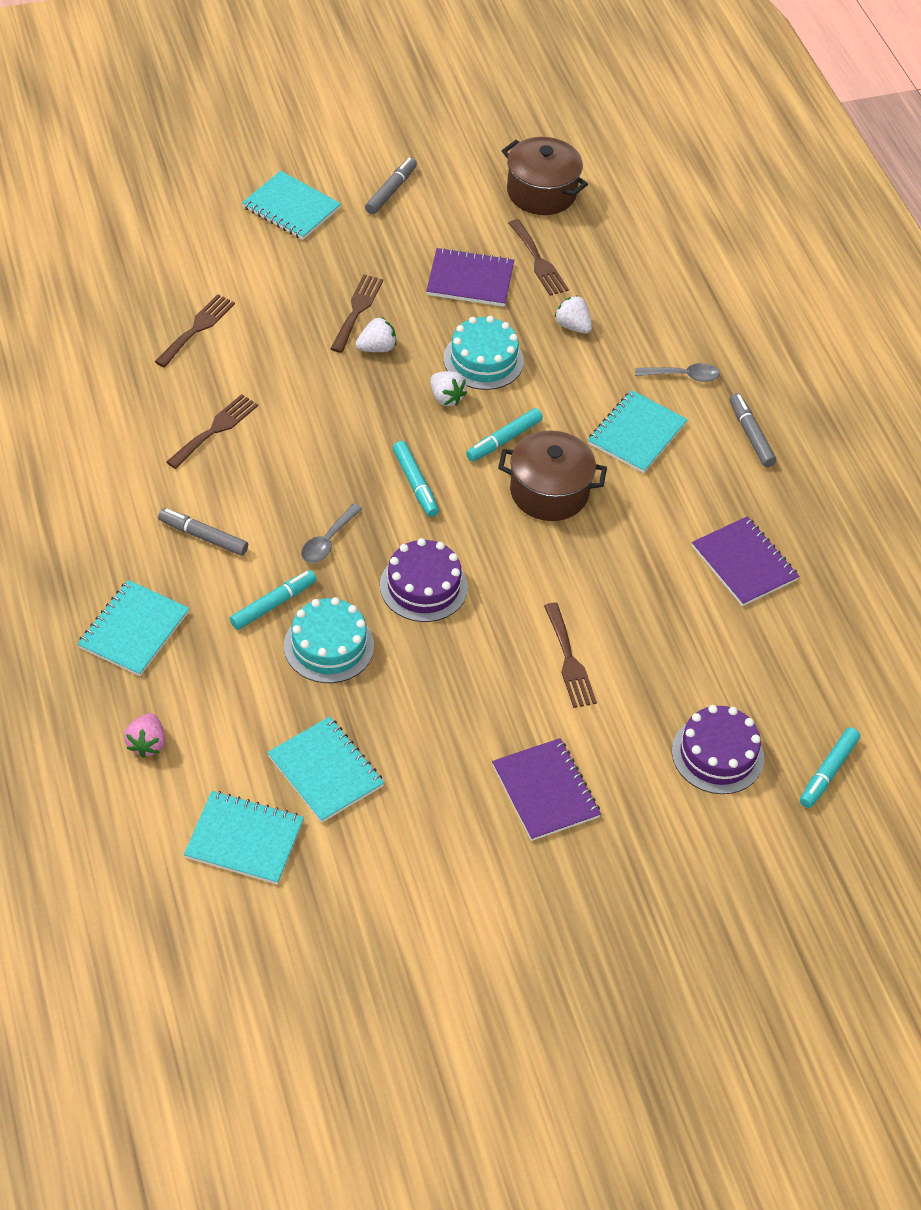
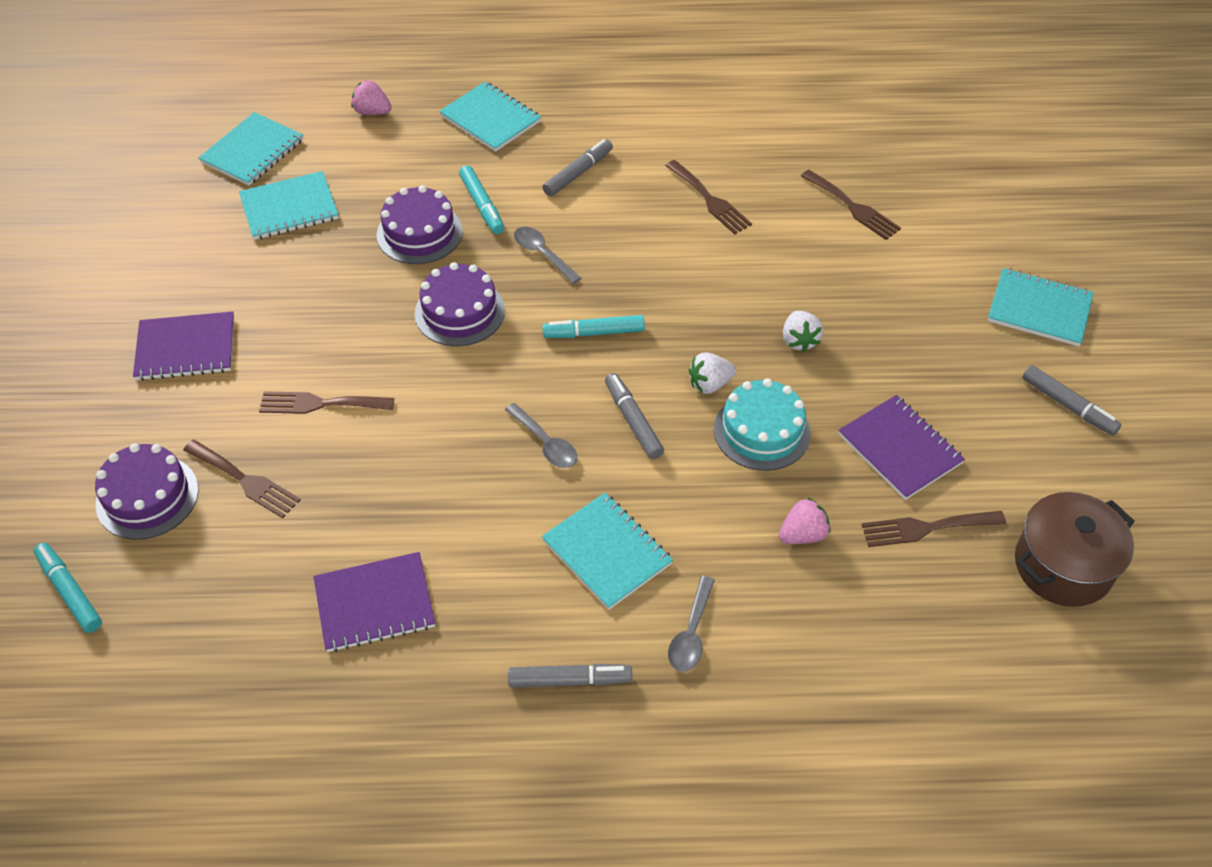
camera: 110 degrees right, 0 degrees up
(291, 208) = (1039, 309): turquoise notebook -> turquoise notebook turned 60 degrees clockwise
(329, 646) = (419, 233): turquoise cake -> purple cake
(357, 310) = (861, 335): brown fork -> brown fork (245, 480)
(470, 280) = (899, 449): purple notebook -> purple notebook turned 60 degrees counterclockwise
(504, 440) = (633, 421): turquoise marker -> grey marker
(549, 492) = (545, 443): brown pot -> grey spoon
(573, 326) = (803, 535): white strawberry -> pink strawberry

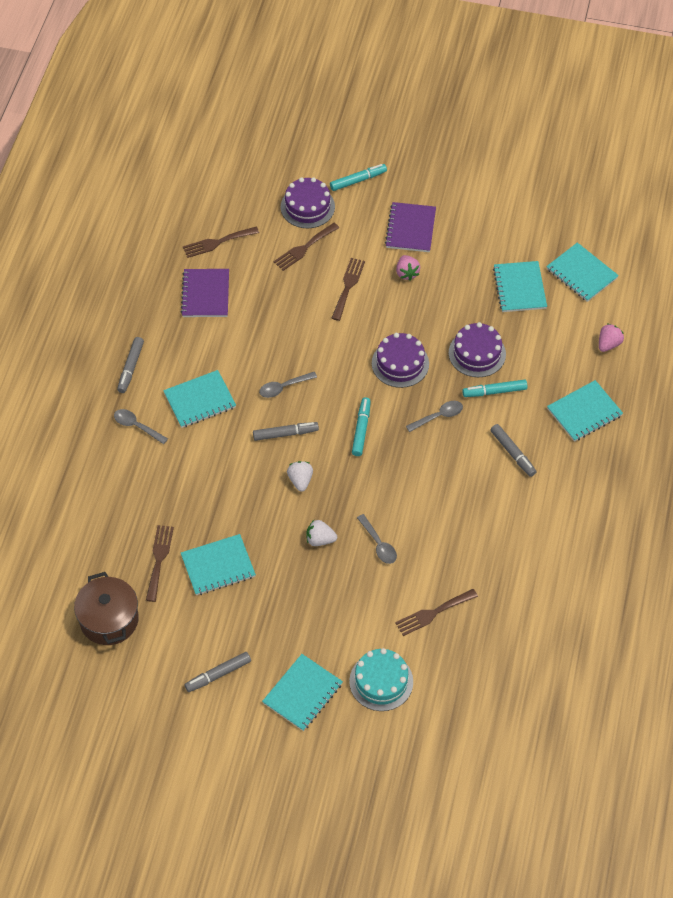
camera: 105 degrees right, 5 degrees up
(70, 591) = (258, 174): turquoise marker -> turquoise marker (358, 180)
(710, 200) = (464, 526): brown fork -> brown fork (217, 242)
(762, 431) = (256, 497): turquoise cake -> turquoise cake (381, 681)
(777, 277) = (378, 544): none -> grey spoon
(803, 535) = (177, 496): pink strawberry -> pink strawberry (407, 273)
(899, 449) = (218, 566): purple notebook -> turquoise notebook

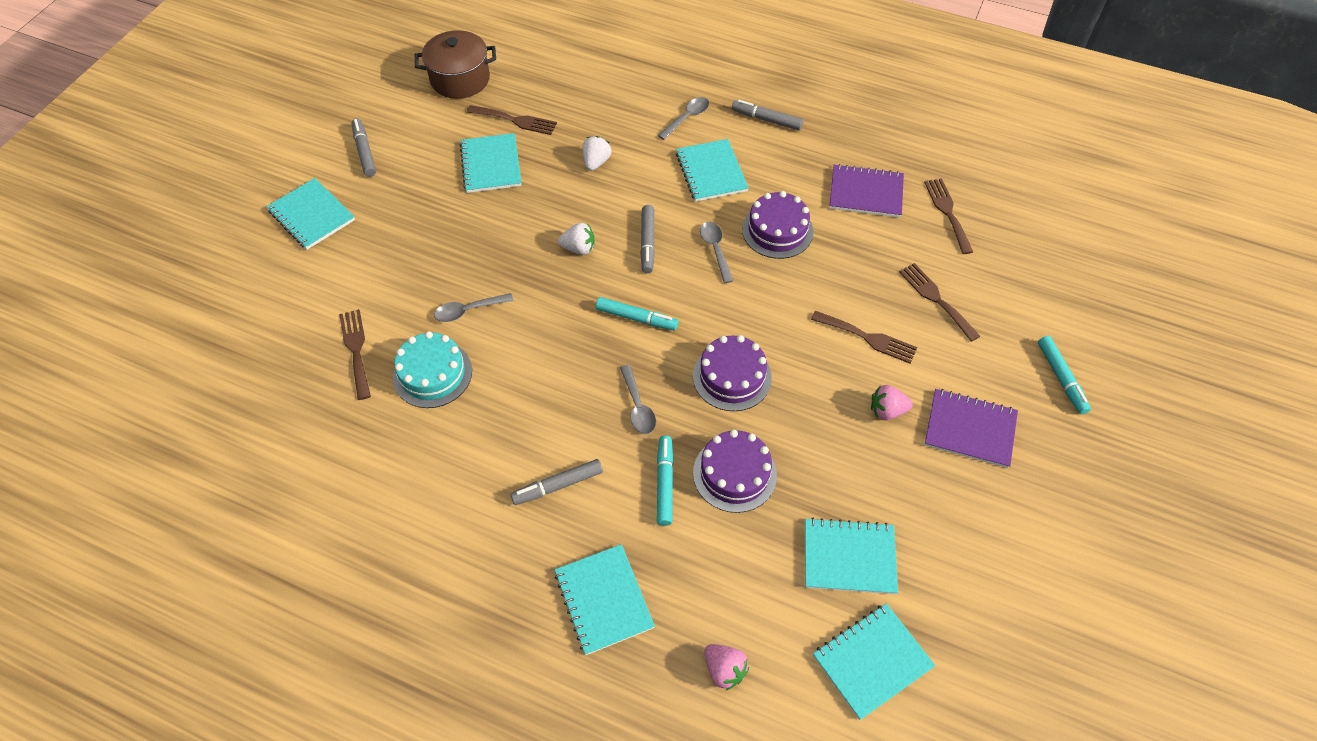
camera: 100 degrees right, 0 degrees up
(307, 207) = (1009, 312): purple cake -> purple cake (777, 230)
(320, 540) = (493, 256): white strawberry -> white strawberry (596, 162)
(381, 681) = (293, 285): turquoise cake -> turquoise cake (432, 374)

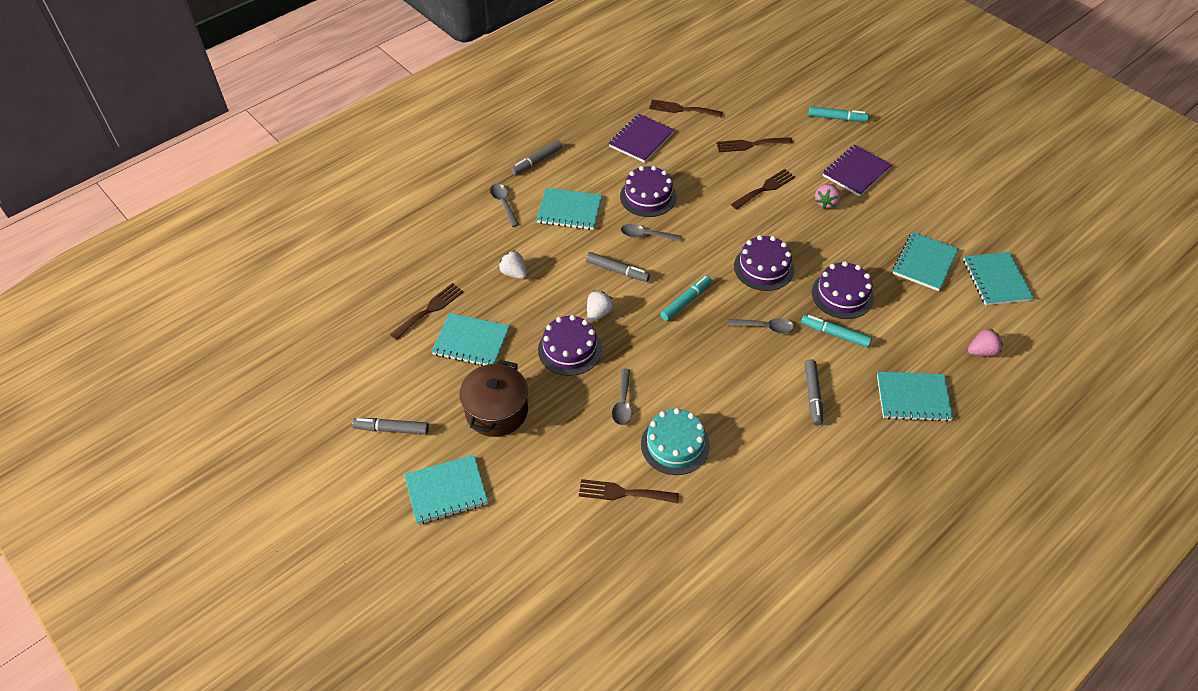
camera: 65 degrees left, 5 degrees down
(460, 79) = (349, 333): brown pot -> brown pot (496, 411)
(518, 242) = (570, 349): none -> purple cake

